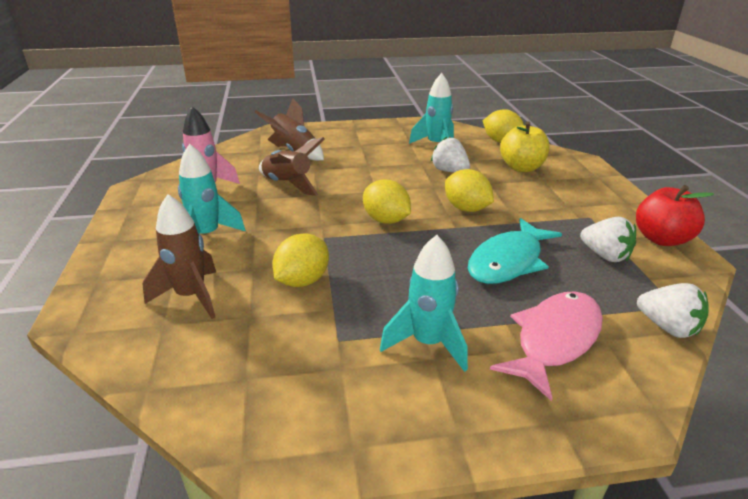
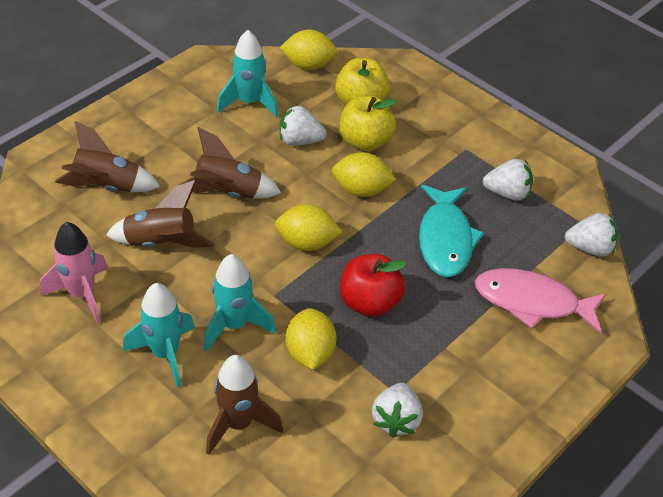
camera: 40 degrees left, 15 degrees up
(311, 361) = (396, 420): none -> white strawberry
(364, 178) = (228, 193): none -> brown rocket
(428, 343) = (457, 355): turquoise rocket -> turquoise rocket (234, 325)
(501, 186) = (365, 141): none -> yellow apple
(554, 340) = (532, 302): pink fish -> pink fish turned 75 degrees counterclockwise
(661, 239) = (533, 151): red apple -> red apple (369, 302)

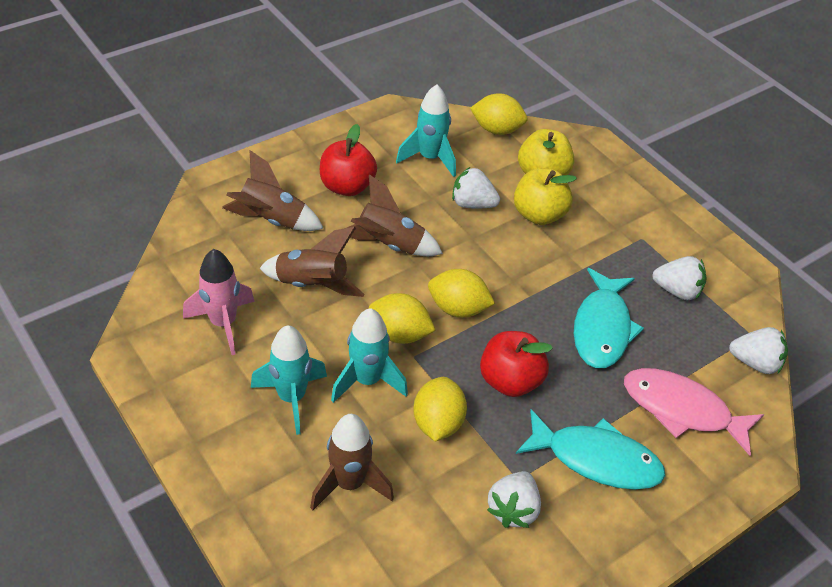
camera: 10 degrees right, 0 degrees up
(174, 142) = (347, 186): none -> red apple
(361, 190) = (525, 263): yellow lemon -> yellow lemon (399, 334)
(463, 360) = (596, 459): none -> turquoise fish

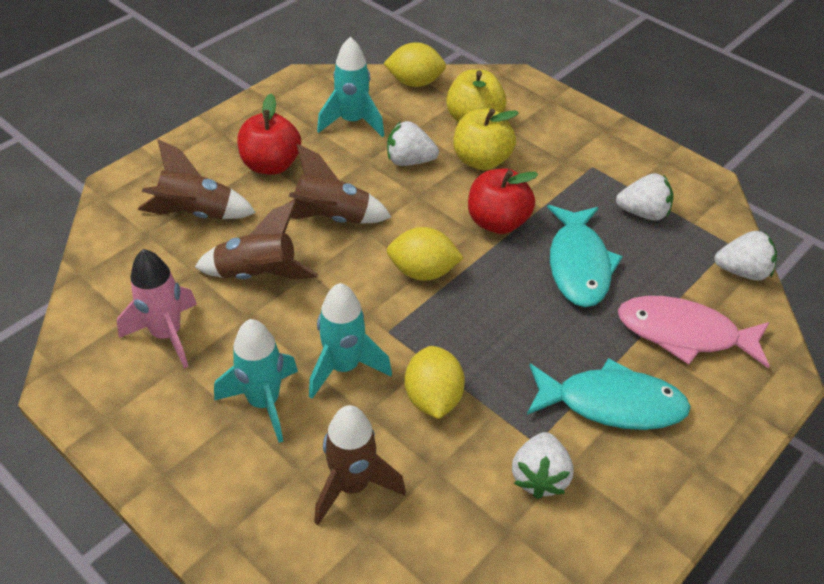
camera: 10 degrees left, 0 degrees up
(399, 334) = (366, 310): yellow lemon -> none
(510, 381) = (498, 338): red apple -> red apple (497, 222)

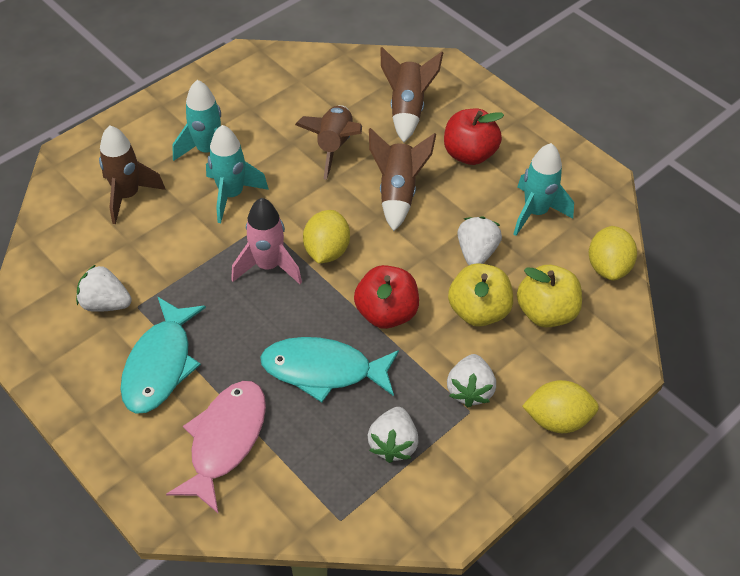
camera: 95 degrees right, 5 degrees up
(167, 335) = (279, 100): pink rocket -> pink rocket (268, 266)
(433, 398) = (191, 246): yellow lemon -> yellow lemon (557, 419)
(742, 271) = (298, 519): white strawberry -> white strawberry (469, 390)

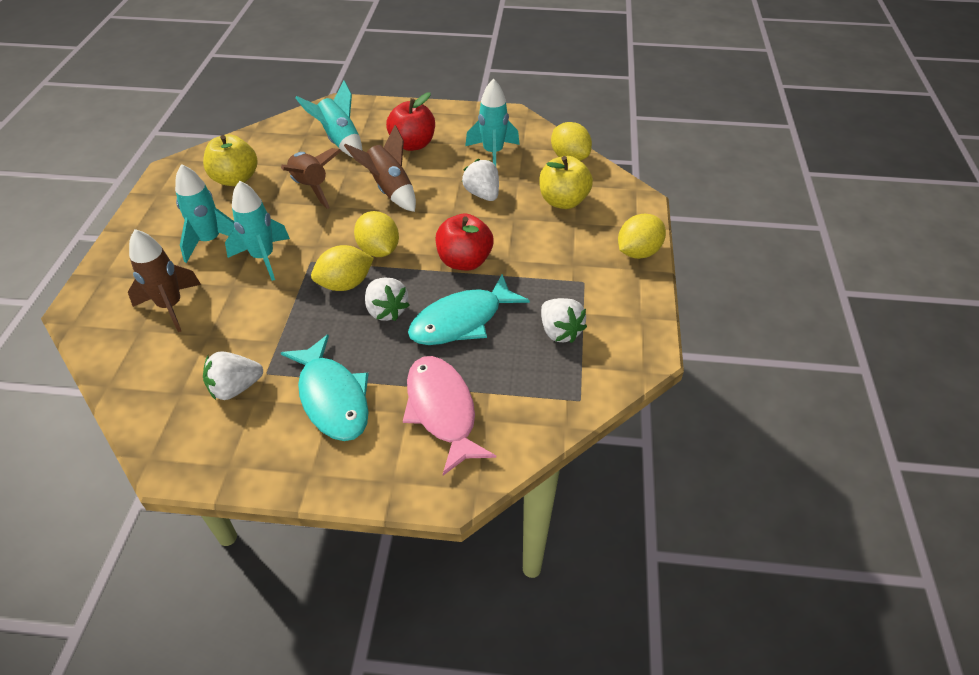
camera: 40 degrees left, 5 degrees down
(268, 266) = (345, 284): pink rocket -> yellow lemon
(407, 109) = (340, 141): brown rocket -> turquoise rocket
(469, 390) = (569, 270): white strawberry -> white strawberry (386, 311)
(478, 311) = (522, 224): yellow apple -> yellow apple (235, 179)

